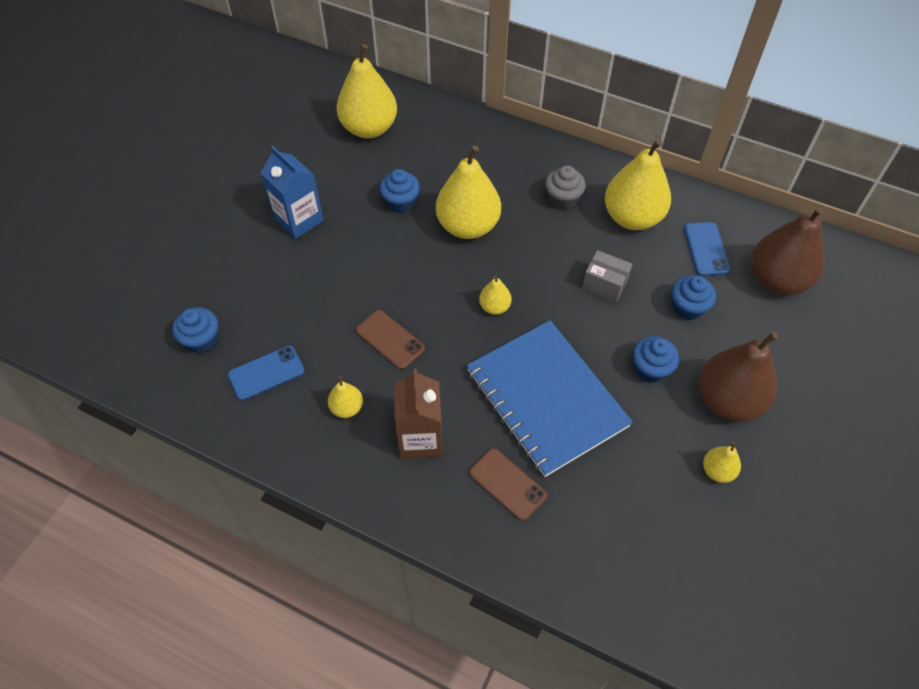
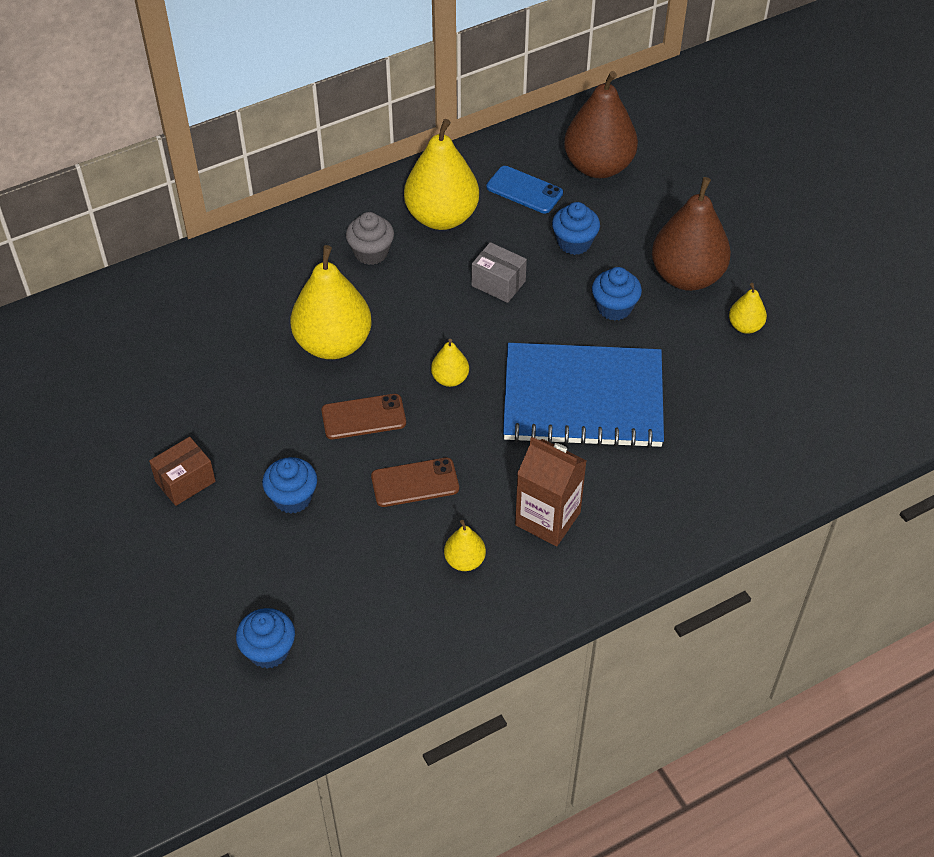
camera: 55 degrees left, 5 degrees down
(266, 373) = (364, 610): blue phone -> none
(299, 220) = (185, 481): blue carton -> brown box
(369, 128) = (116, 352): yellow pear -> none
(401, 202) = (249, 381): blue cupcake -> blue cupcake (292, 498)
(507, 484) = (646, 478): brown phone -> brown phone (363, 417)
(604, 285) = (498, 283): grey box -> grey box turned 60 degrees clockwise

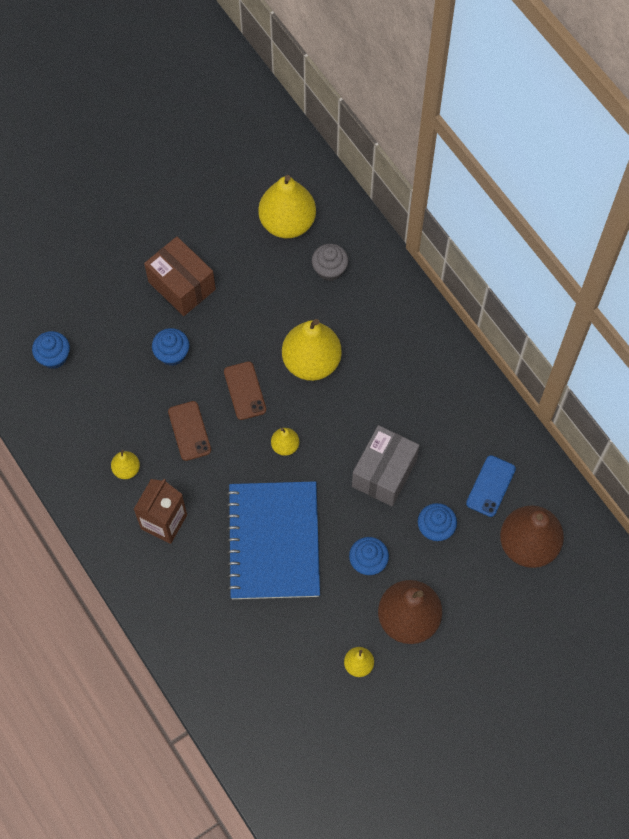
camera: 85 degrees right, 15 degrees up
(185, 481) = (181, 286): brown box -> brown box, size x1.66
(371, 252) = (406, 377): grey cupcake -> grey cupcake (329, 270)
(442, 217) = (451, 425): yellow pear -> yellow pear (287, 223)
(498, 283) = (384, 473): grey box -> grey box, size x1.66

